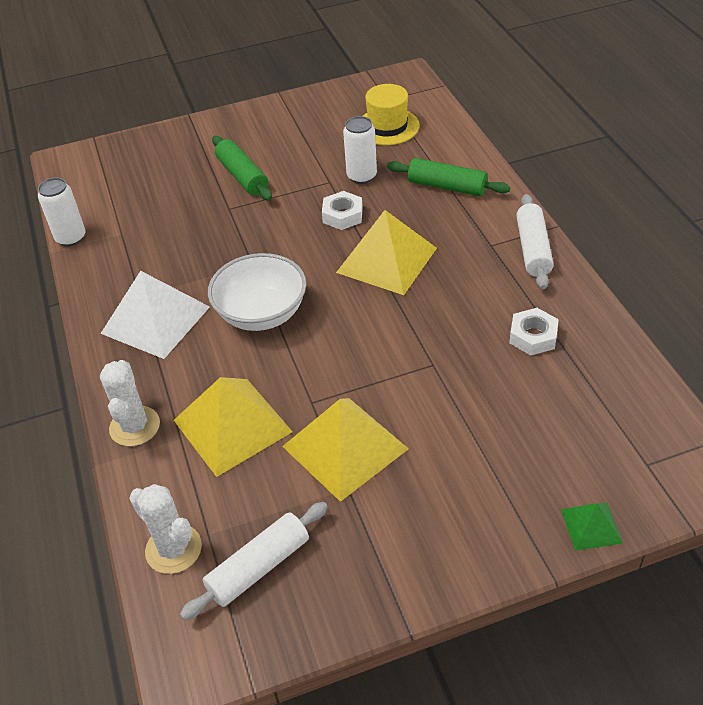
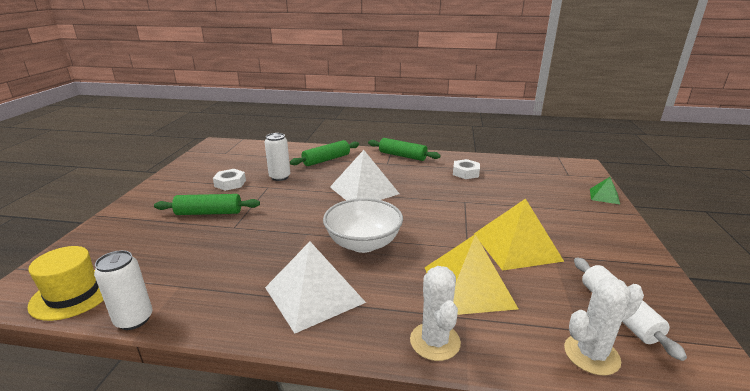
camera: 65 degrees left, 20 degrees down
(135, 426) = (435, 341): white cactus -> white cactus turned 60 degrees clockwise
(342, 215) = (306, 191): white nut -> white nut (230, 183)
(386, 260) = (364, 190): yellow pyramid -> white pyramid
(387, 126) = (249, 159): yellow hat -> yellow hat (73, 294)
(533, 249) = (402, 156): white rolling pin -> green rolling pin

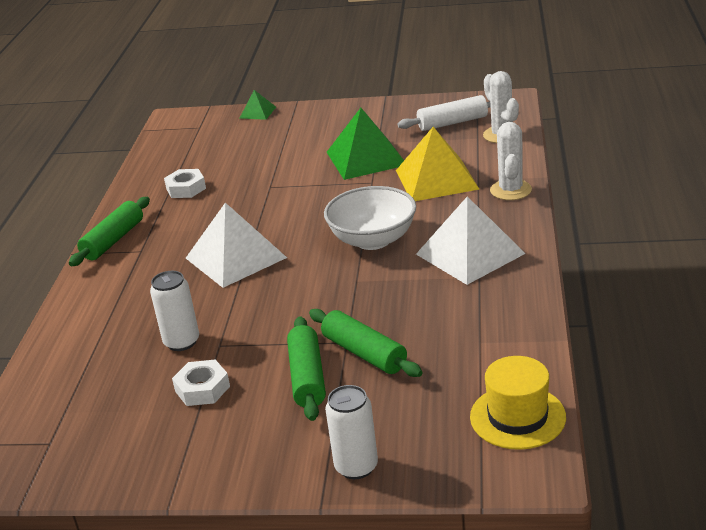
camera: 90 degrees left, 5 degrees up
(134, 319) = (541, 351): white can -> white can (356, 467)
(326, 160) = (115, 309): green rolling pin -> green rolling pin (364, 353)
(435, 341) = (510, 190): white cactus -> white cactus turned 75 degrees counterclockwise
(516, 246) = (366, 158): yellow pyramid -> green pyramid

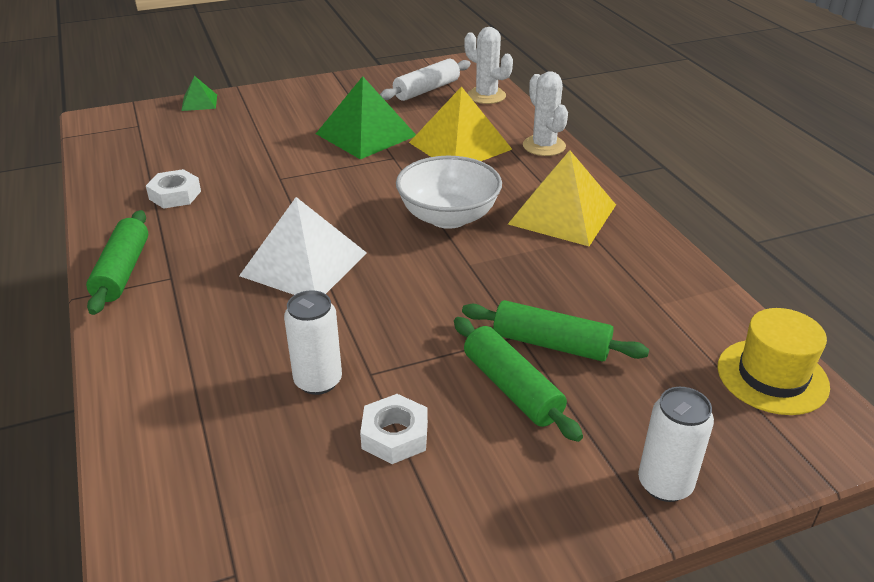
camera: 30 degrees left, 5 degrees up
(470, 253) = (563, 214): white pyramid -> yellow pyramid

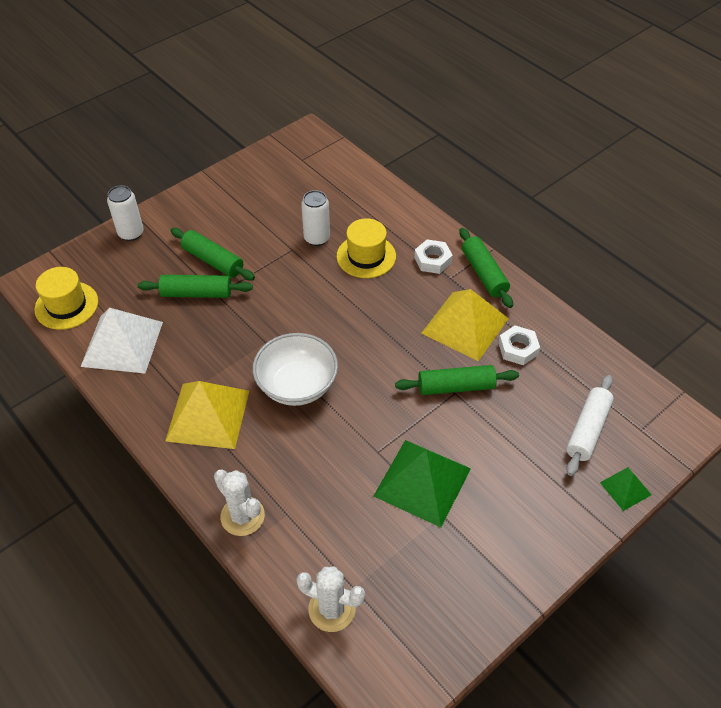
camera: 160 degrees right, 15 degrees up
(261, 333) = (366, 256): none -> yellow hat
(274, 182) = (456, 386): none -> green rolling pin
(304, 264) = (375, 311): white pyramid -> white pyramid (122, 344)
(395, 435) = (264, 222): white nut -> white nut (432, 260)
(426, 90) = (406, 600): white rolling pin -> white rolling pin (587, 430)
(460, 145) = (324, 491): yellow pyramid -> yellow pyramid (465, 325)

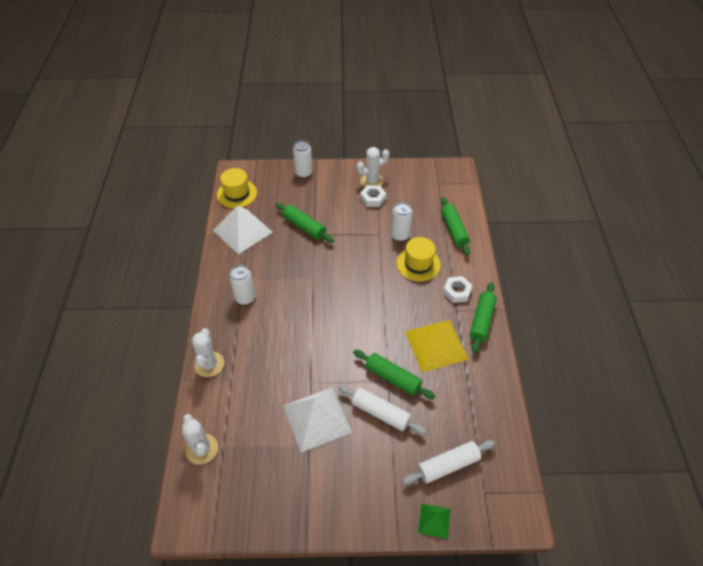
camera: 40 degrees right, 0 degrees up
(208, 415) = (245, 298): yellow pyramid -> white can
(213, 261) = (330, 214): green rolling pin -> green rolling pin (453, 230)
(225, 197) = (372, 181): none -> white cactus
(297, 385) = (305, 313): white bowl -> none
(422, 482) = (317, 418): green pyramid -> white pyramid
(479, 429) = (380, 413): none -> white rolling pin
(518, 349) = (455, 382): white nut -> white nut (373, 198)

